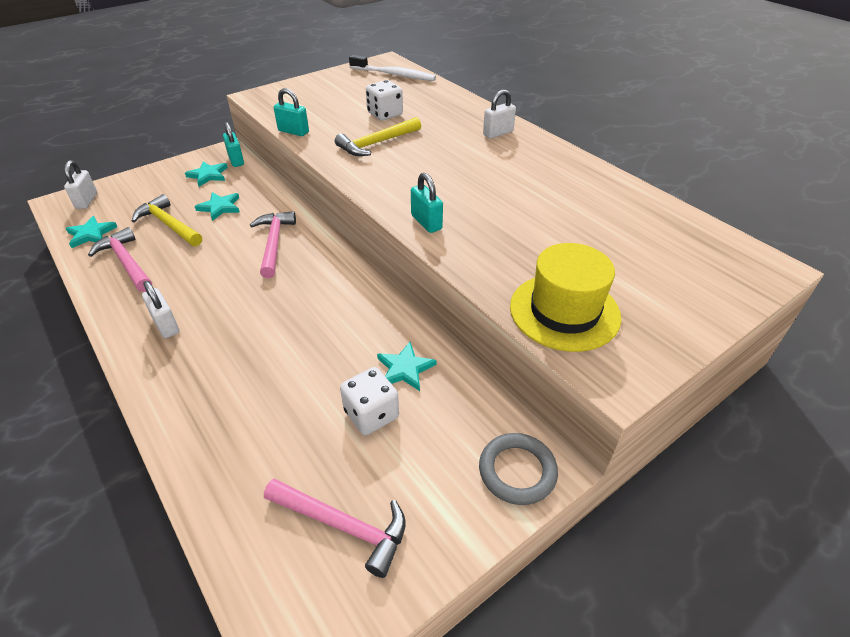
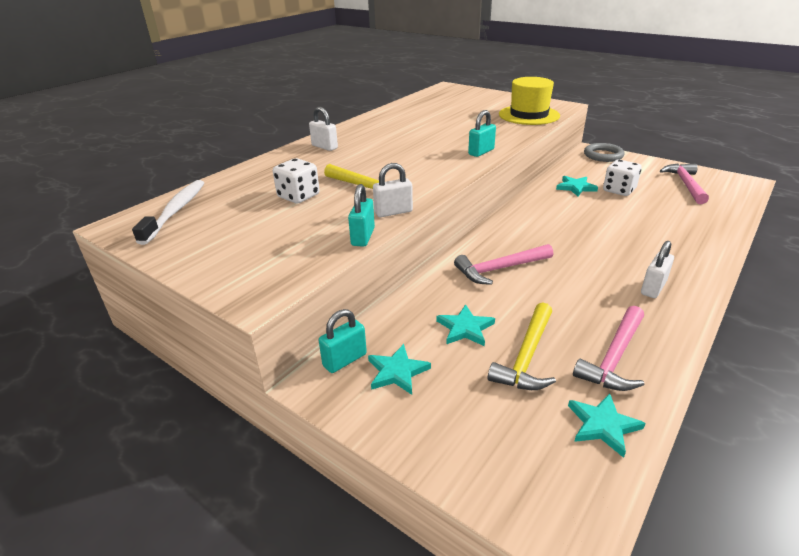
camera: 105 degrees left, 10 degrees down
(86, 201) = (541, 491): white padlock -> white padlock (393, 212)

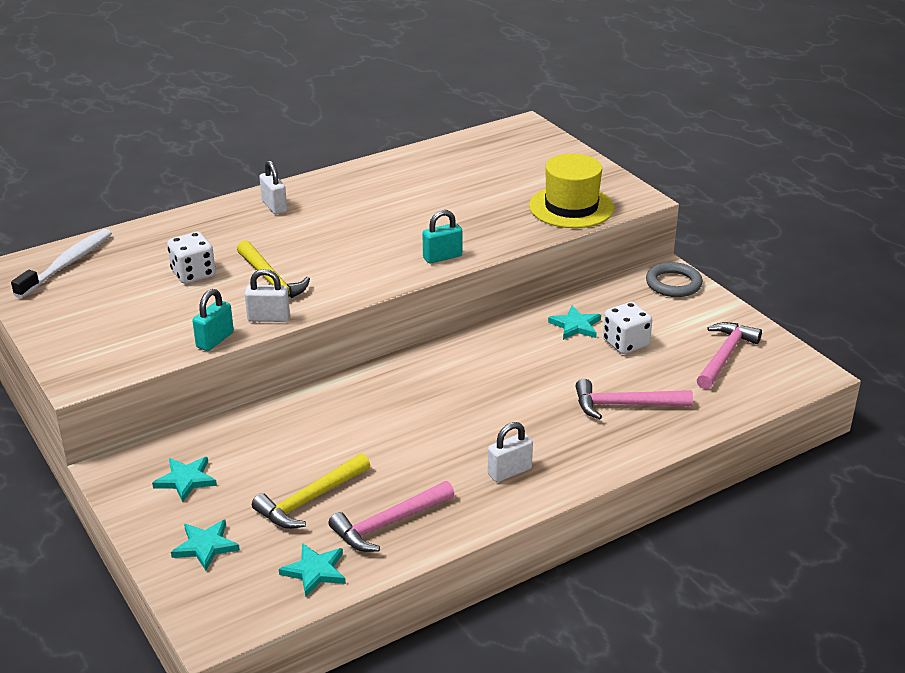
camera: 20 degrees right, 0 degrees up
(344, 360) = (150, 457): turquoise padlock -> none
(465, 328) = (279, 459): turquoise star -> turquoise star (205, 546)
(500, 269) = (373, 408): pink hammer -> pink hammer (625, 405)

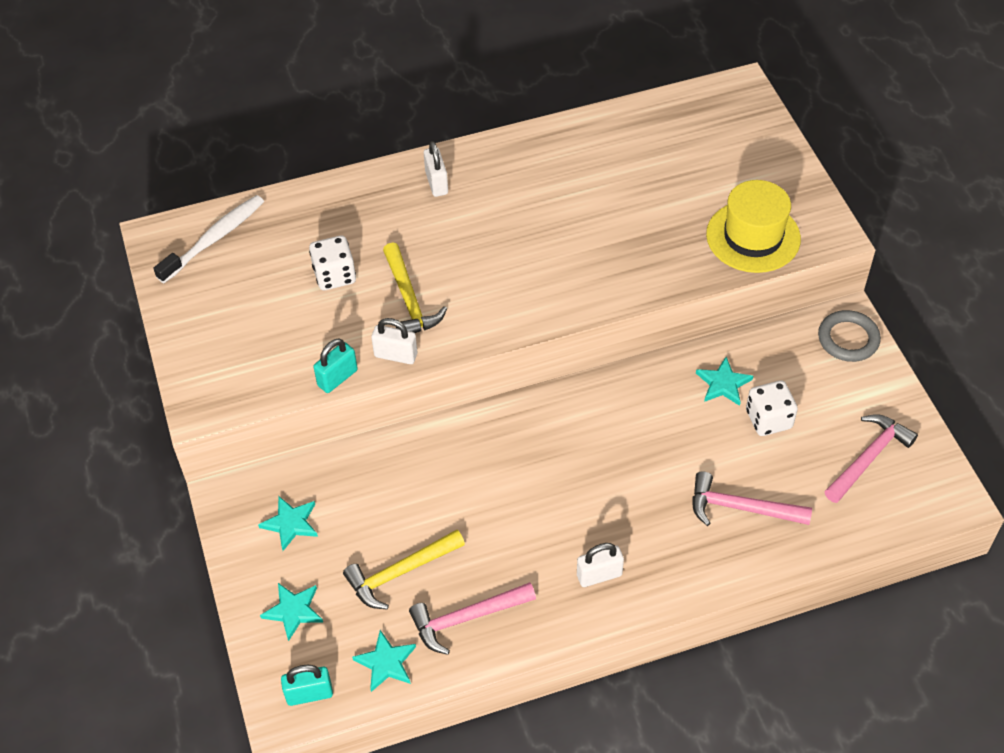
camera: 15 degrees right, 20 degrees up
(442, 257) = (593, 294): turquoise padlock -> turquoise padlock (309, 694)

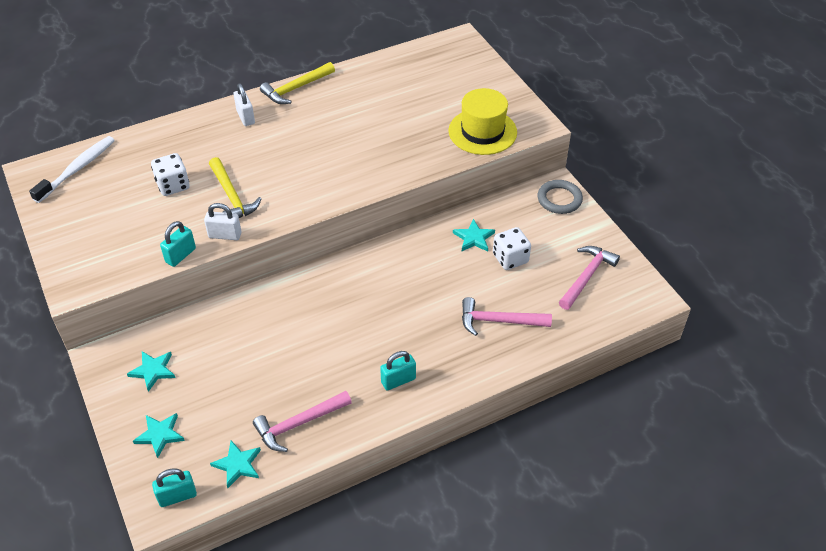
camera: 10 degrees left, 5 degrees down
(400, 573) = (243, 397): yellow hammer -> yellow hammer (296, 88)
(599, 575) = (398, 380): white padlock -> turquoise padlock

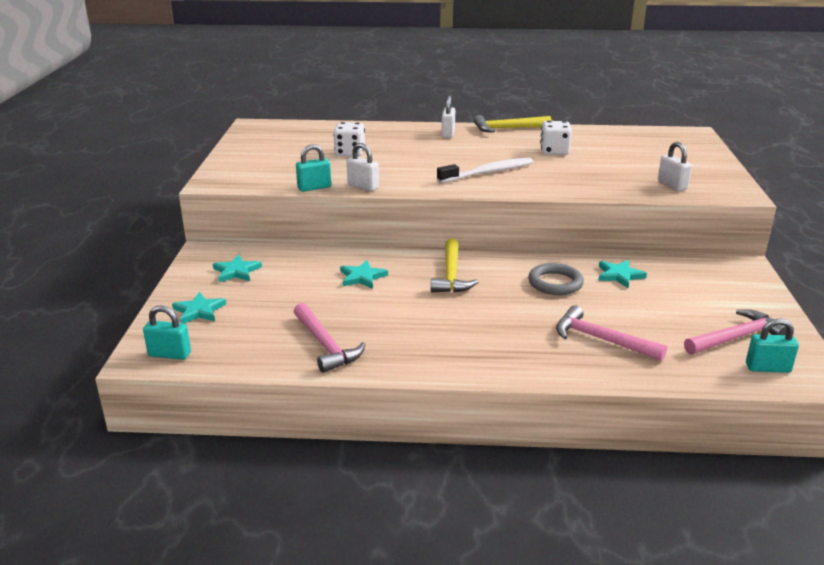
camera: 30 degrees right, 20 degrees down
(77, 169) = (286, 130): white toothbrush -> white toothbrush (488, 172)
(232, 196) = (392, 168): yellow hammer -> yellow hammer (451, 275)
(238, 465) = (242, 353): turquoise star -> turquoise star (362, 277)
(299, 424) = (326, 345): pink hammer -> pink hammer turned 120 degrees counterclockwise
(398, 380) = (453, 348): turquoise padlock -> turquoise padlock (767, 368)
(482, 132) = (672, 185): yellow hat -> white padlock
(510, 258) = (650, 299): white dice -> white dice (554, 151)
(559, 199) = (741, 274): grey ring -> grey ring (555, 283)

